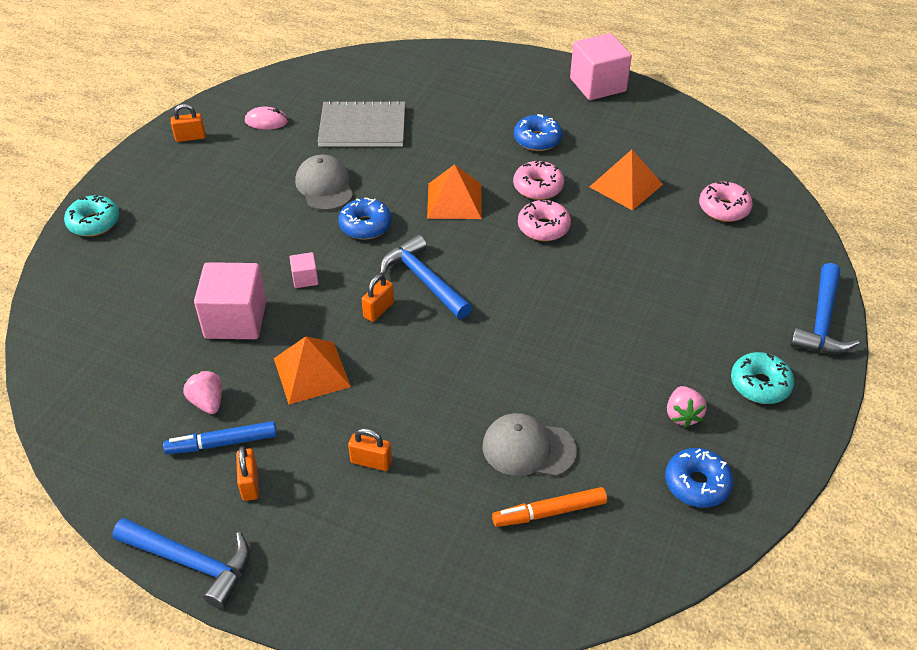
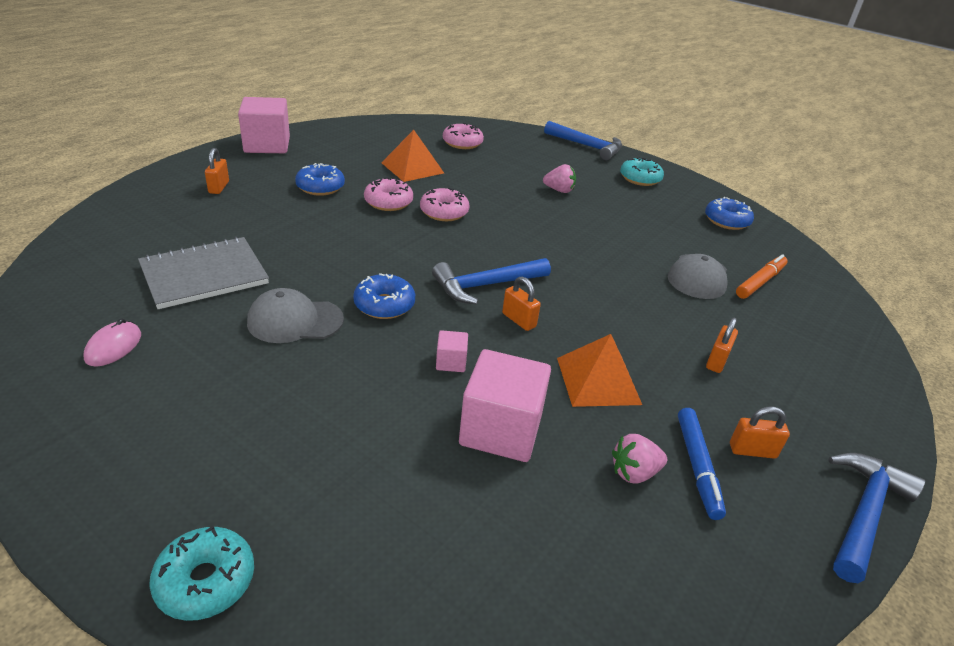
camera: 80 degrees left, 10 degrees down
(190, 137) = (74, 429): orange padlock -> orange padlock (219, 187)
(362, 127) = (204, 275): grey notebook -> grey notebook turned 45 degrees clockwise
(454, 200) = (378, 246): orange pyramid -> none
(549, 512) = (760, 282): orange marker -> orange marker turned 135 degrees counterclockwise
(682, 415) = (665, 210): pink strawberry -> pink strawberry (559, 190)

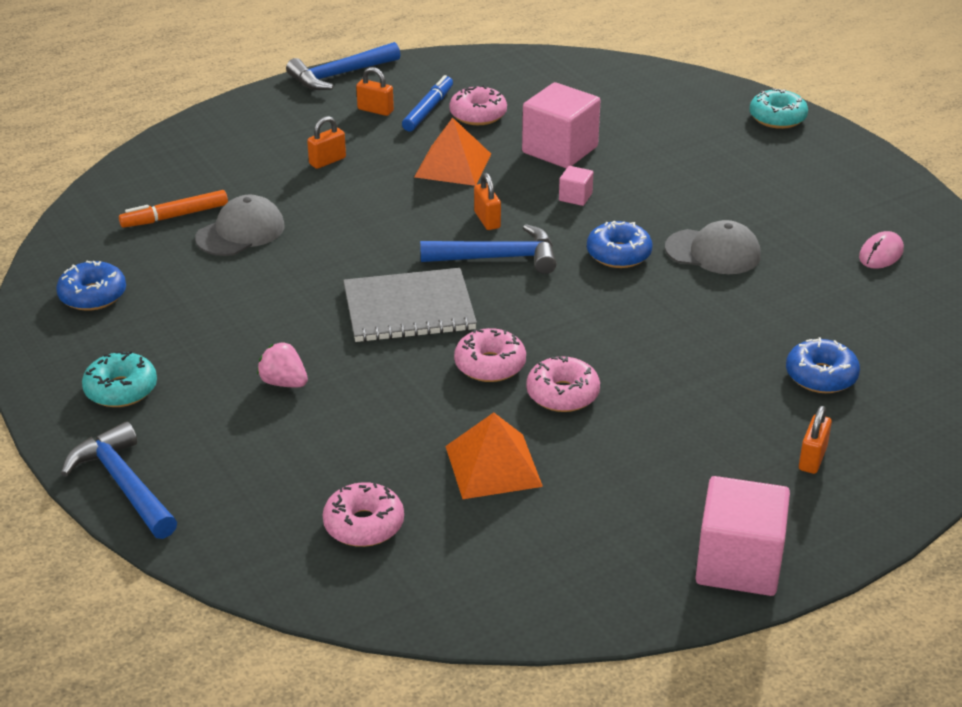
camera: 155 degrees left, 0 degrees up
(204, 275) = (810, 315): grey notebook -> grey notebook (409, 309)
(320, 187) = (657, 439): blue donut -> blue donut (821, 376)
(634, 472) = (478, 115): pink strawberry -> pink donut

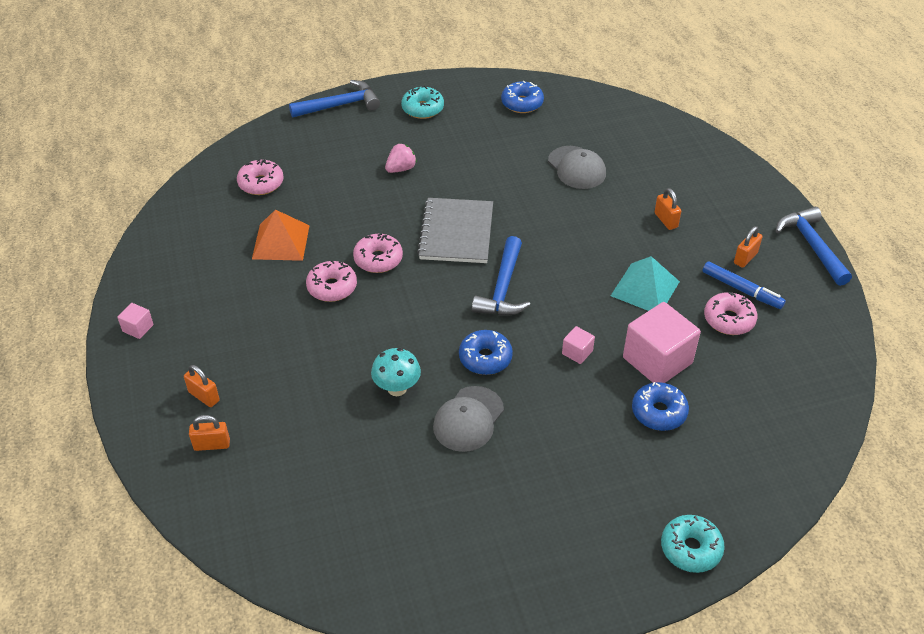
camera: 105 degrees right, 10 degrees up
(175, 216) = (605, 141): orange marker -> none
(453, 165) = (645, 288): orange pyramid -> turquoise pyramid
(487, 220) = (557, 292): orange padlock -> orange padlock (212, 445)
(701, 307) = (397, 388): none -> turquoise mushroom
(738, 564) = (138, 328): pink cube -> pink cube, size x0.46
(821, 376) = (284, 433): blue donut -> blue donut (659, 412)
(881, 254) = (425, 541): pink mouse -> none

